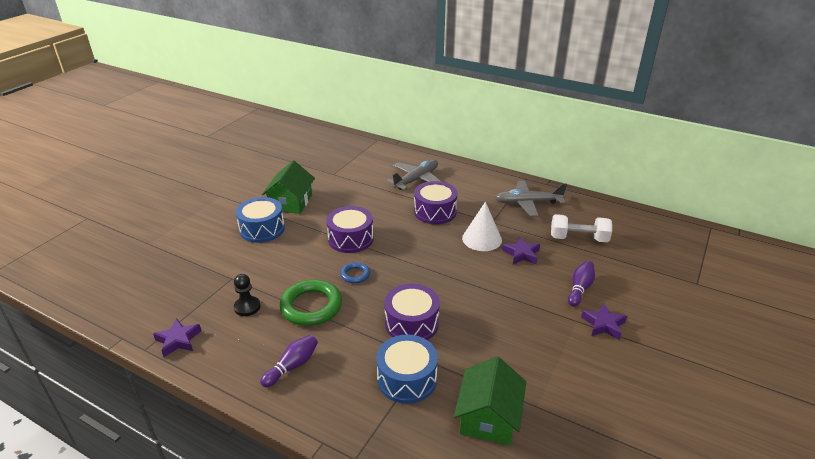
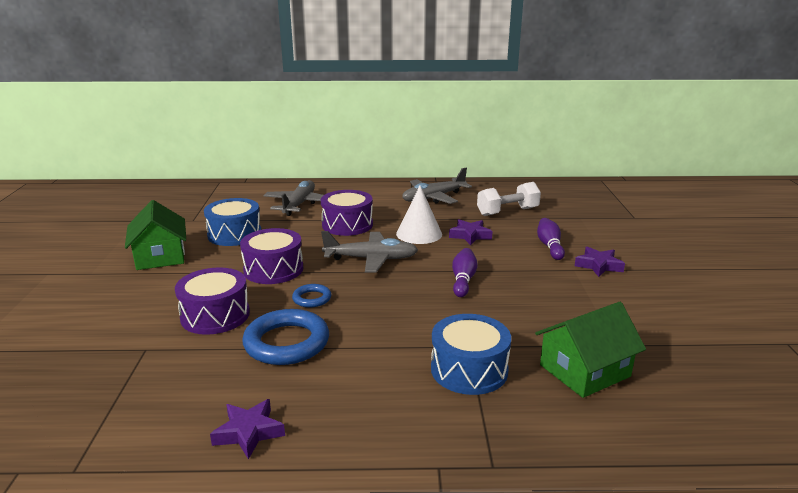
camera: 30 degrees left, 10 degrees down
(178, 340) = (123, 440): purple star -> purple star (249, 432)
(247, 307) = (198, 370): black pawn -> none
(262, 229) = (144, 290): blue drum -> blue drum (234, 234)
(292, 366) = (321, 407): purple bowling pin -> purple bowling pin (463, 280)
(311, 306) = (286, 343): green ring -> blue ring
(411, 323) = (421, 321): purple drum -> purple drum (215, 315)
(424, 252) = (371, 259): none -> grey plane
(488, 417) = (584, 371): green house -> green house turned 75 degrees clockwise

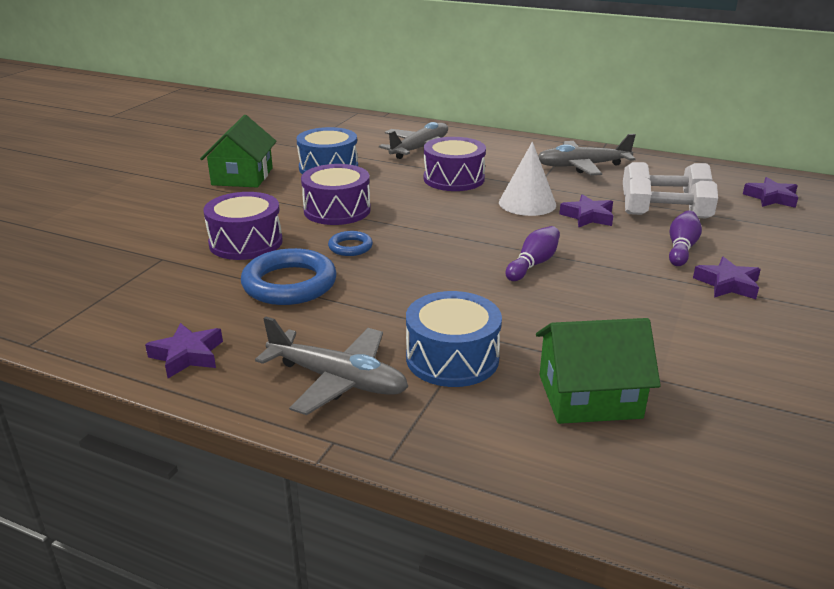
camera: 25 degrees right, 5 degrees up
(371, 259) = (448, 220): grey plane -> grey plane (338, 380)
(521, 224) = (666, 216): none -> white dumbbell
(573, 199) = (771, 198): none -> purple star

